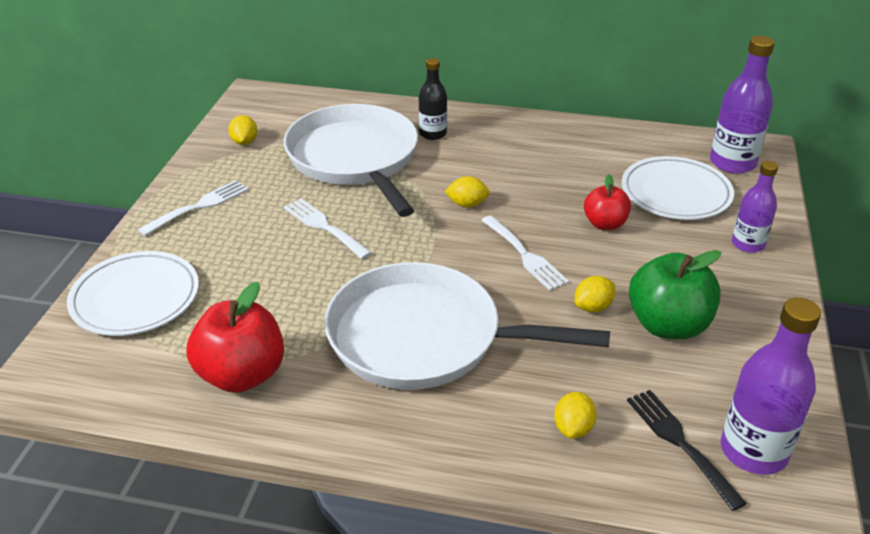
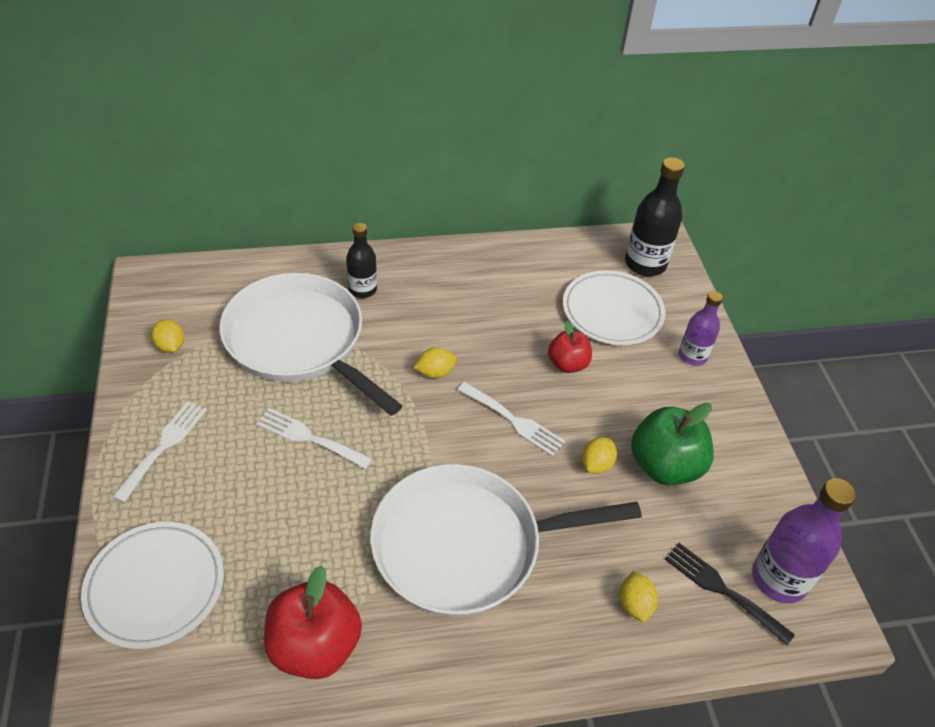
camera: 25 degrees left, 10 degrees up
(732, 163) = (645, 264): purple bottle -> black bottle

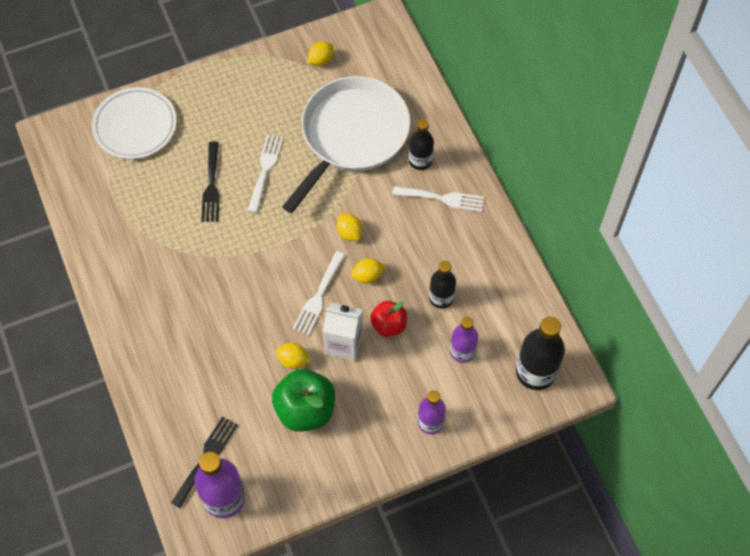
camera: 80 degrees right, 15 degrees up
(164, 446) = (235, 90): white fork -> white fork (442, 198)
(308, 504) = (211, 186): none -> black fork
(315, 646) = (114, 220): red apple -> none
(466, 545) = (203, 287): white pan -> none
(544, 313) = (441, 298): none -> black bottle
(582, 410) = (344, 343): none -> white carton
(612, 311) = (462, 351): white plate -> purple bottle
(634, 604) = (182, 400): yellow lemon -> yellow lemon (368, 276)

